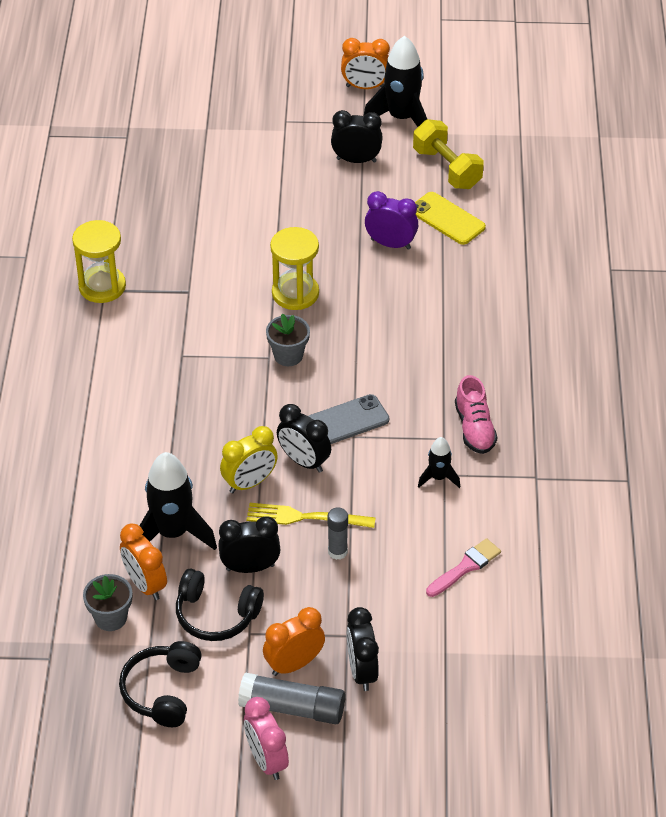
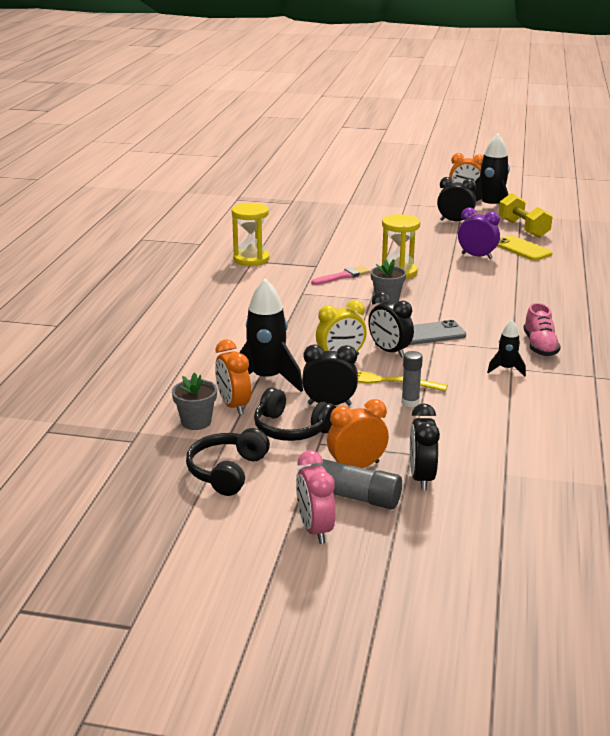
camera: 10 degrees right, 20 degrees down
(465, 567) = (528, 422): pink brush -> pink brush (343, 276)

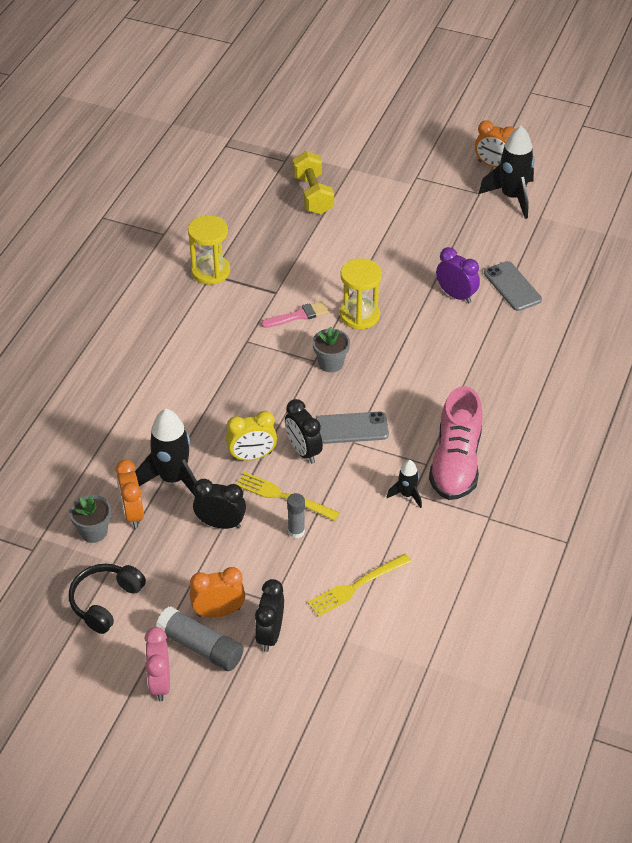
camera: 10 degrees right, 20 degrees up
(291, 429) = (176, 554): black headphones -> none
(455, 221) = (459, 221): black clock -> none
(493, 434) = (356, 586): none -> yellow fork
(522, 249) = (512, 286): yellow phone -> grey phone
(523, 229) = (531, 246): yellow dumbbell -> yellow dumbbell (313, 195)
(540, 346) = (456, 463): pink shoe -> pink shoe, size x1.64

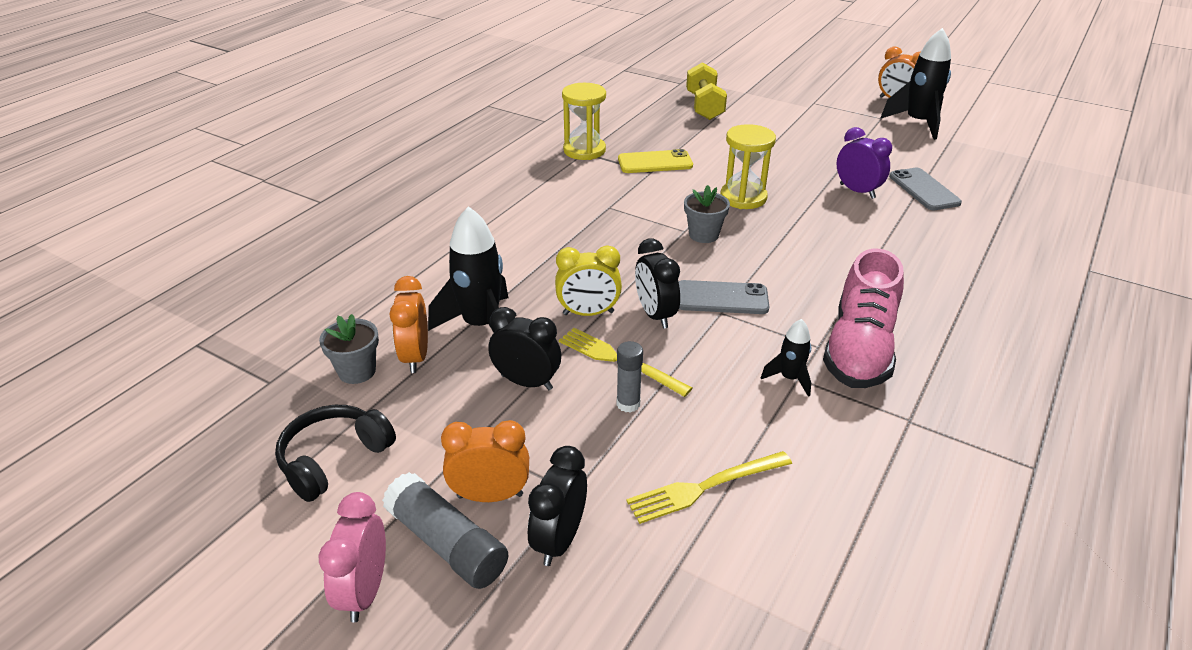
camera: 10 degrees right, 10 degrees down
(277, 280) = (655, 162): none -> yellow phone
(298, 315) = (672, 192): pink brush -> none

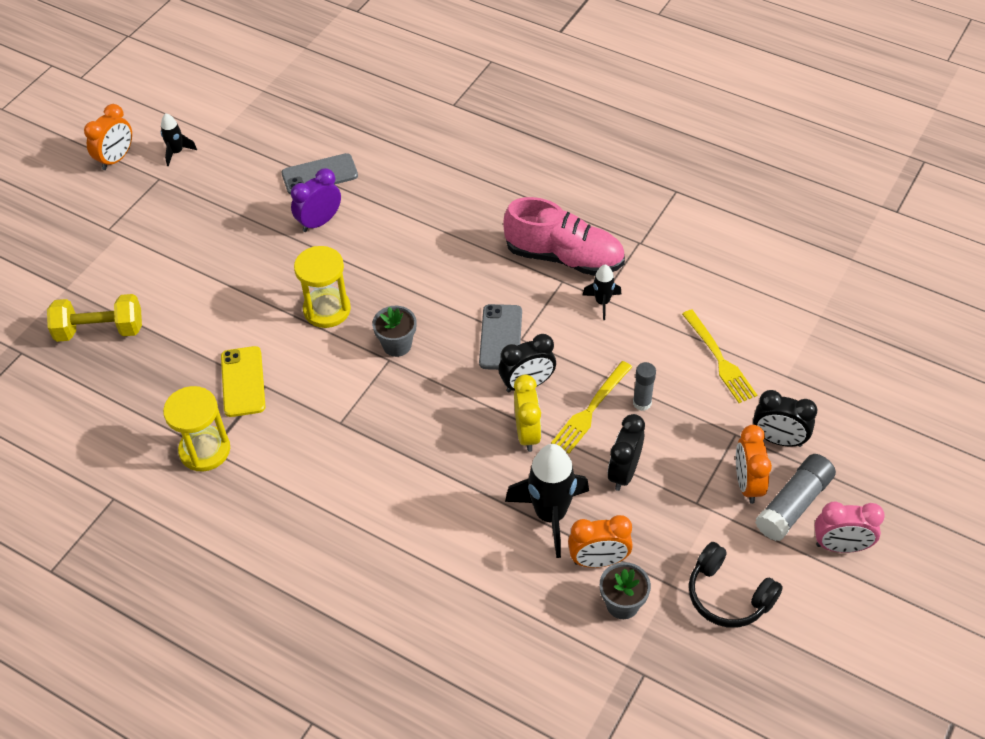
camera: 90 degrees left, 15 degrees up
(917, 123) = (177, 152): black rocket -> black rocket, size x0.51

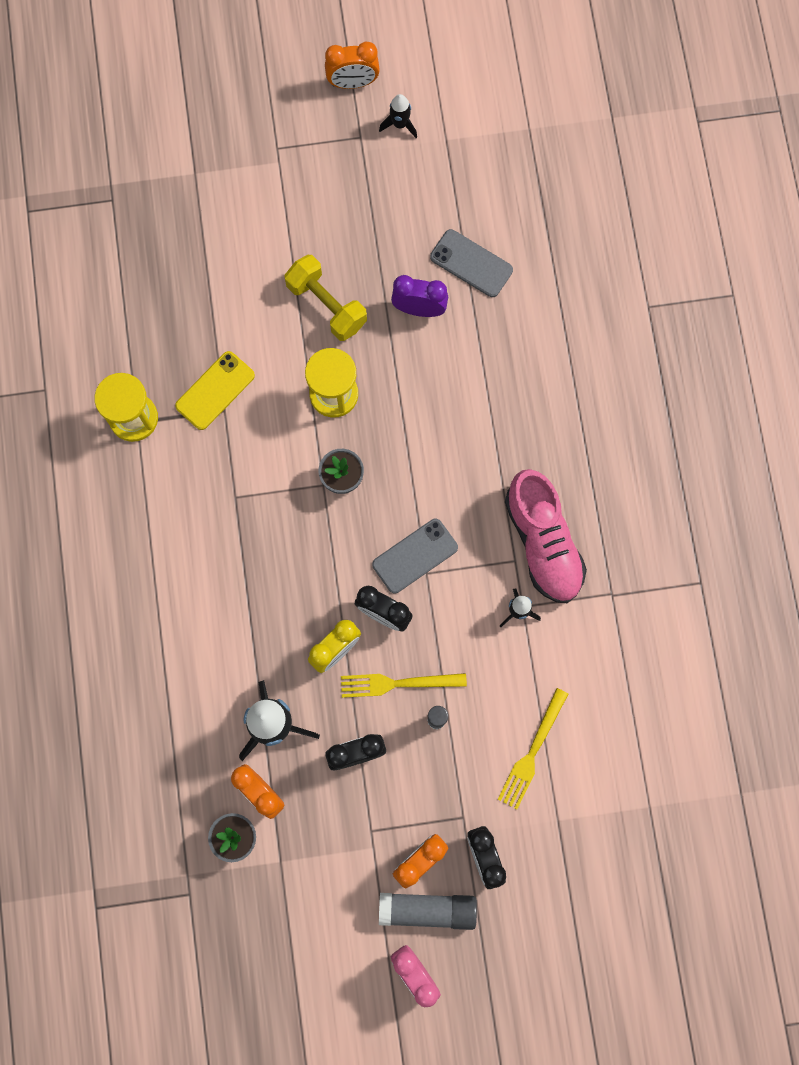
camera: 50 degrees right, 25 degrees up
(100, 330) = (177, 238): yellow dumbbell -> yellow dumbbell (327, 305)
(728, 595) = (303, 912): black headphones -> none

